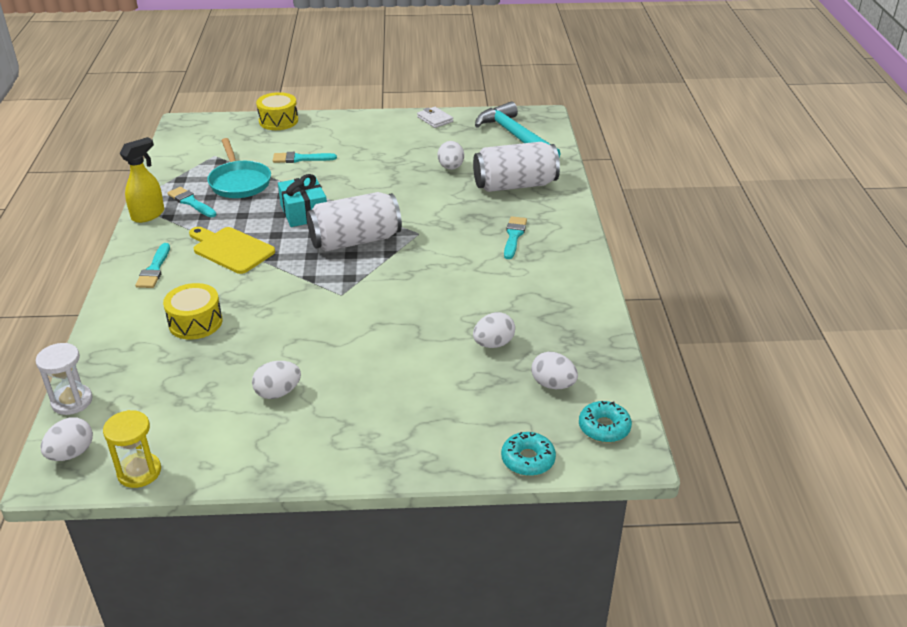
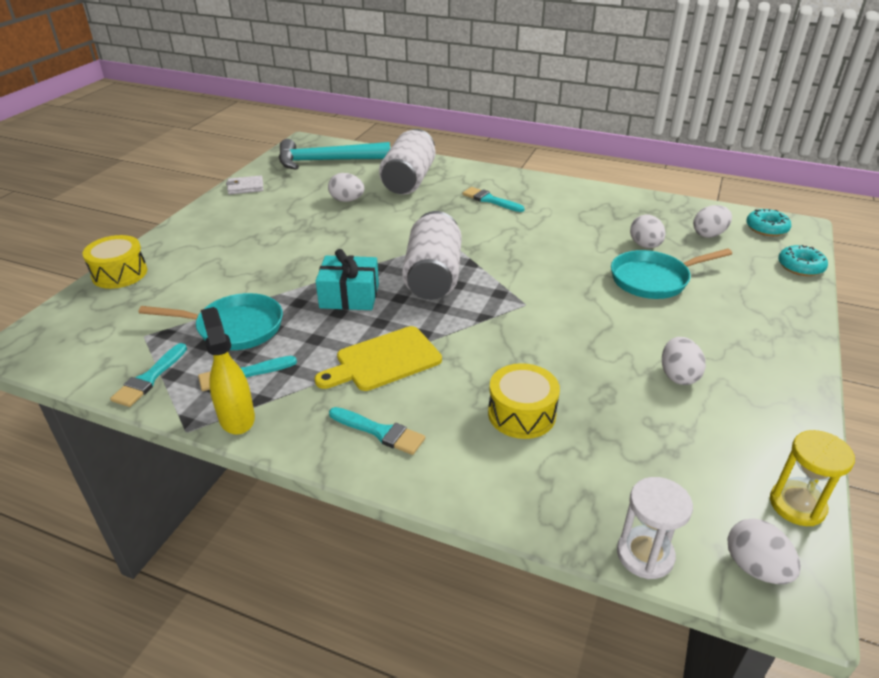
camera: 65 degrees left, 0 degrees up
(300, 159) = (229, 276): turquoise brush -> turquoise brush (149, 378)
(429, 358) = (653, 279): none -> turquoise pan

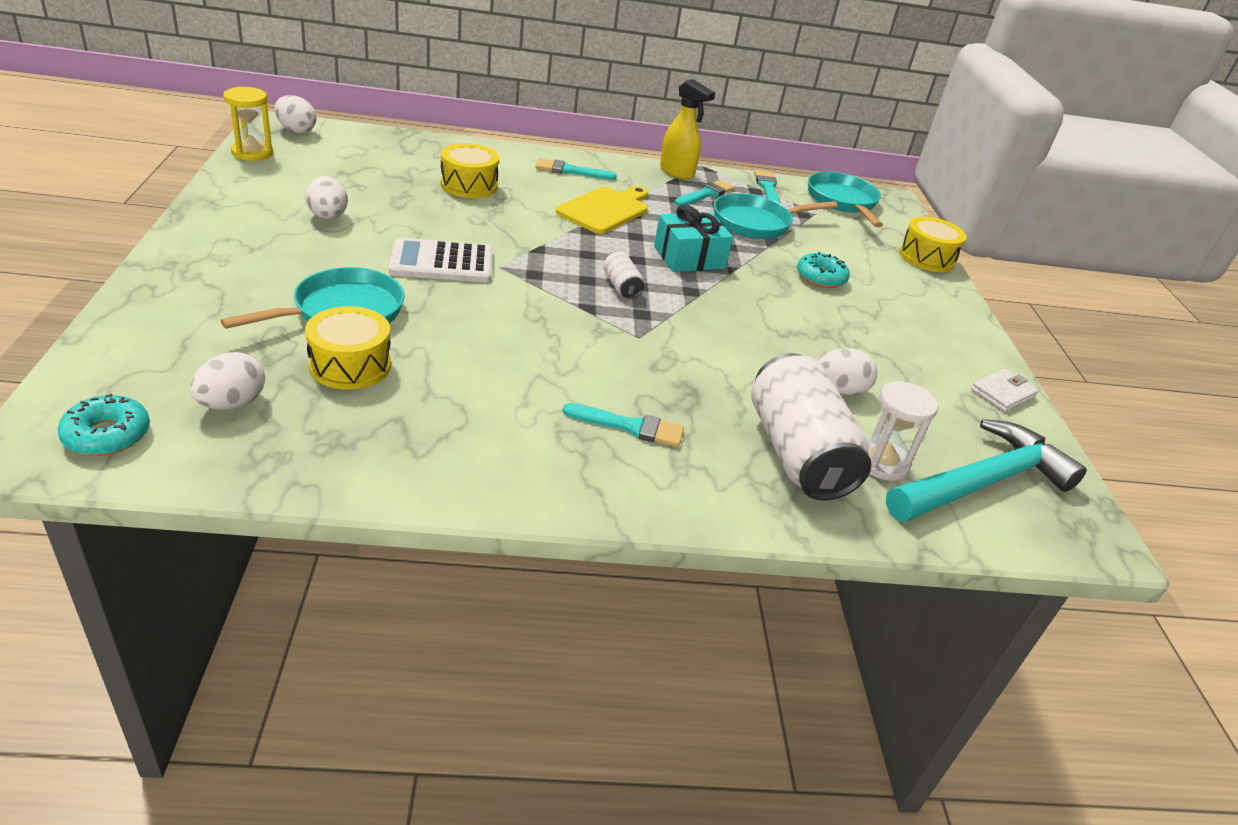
camera: 150 degrees right, 0 degrees up
(86, 348) = (843, 201): none -> turquoise pan
(433, 276) = (621, 286): white can -> white can, size x0.44
(574, 313) = (442, 262): none -> white calculator
(645, 246) = (350, 365): white egg -> yellow drum
(645, 555) = (368, 132): white hourglass -> white hourglass (882, 462)
(800, 267) = (97, 357): turquoise donut -> turquoise donut (820, 277)

